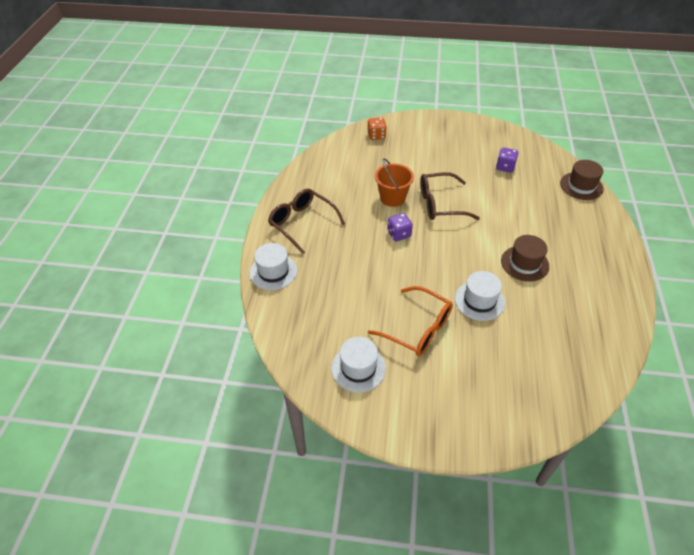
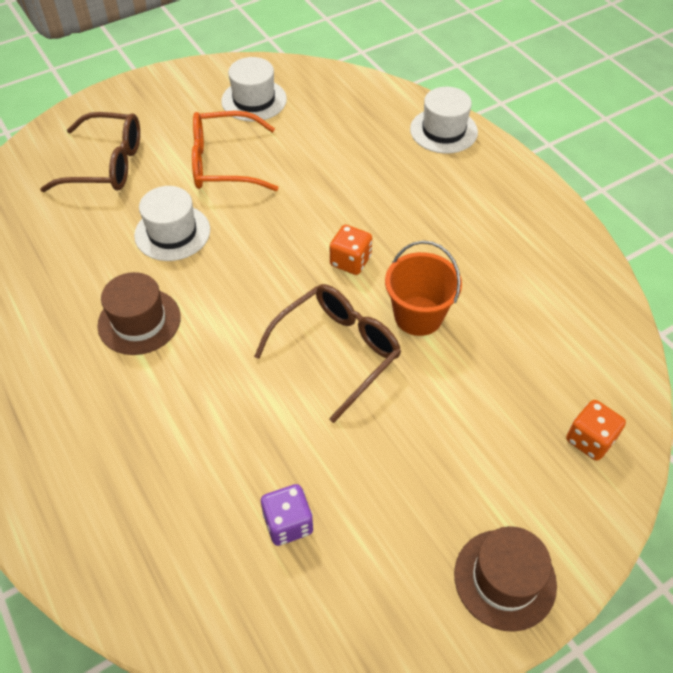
camera: 140 degrees right, 5 degrees up
(302, 223) = (489, 201): brown glasses -> brown glasses (107, 164)
(399, 234) = (350, 261): purple dice -> orange dice
(581, 186) = (107, 572): brown hat -> brown hat (505, 579)

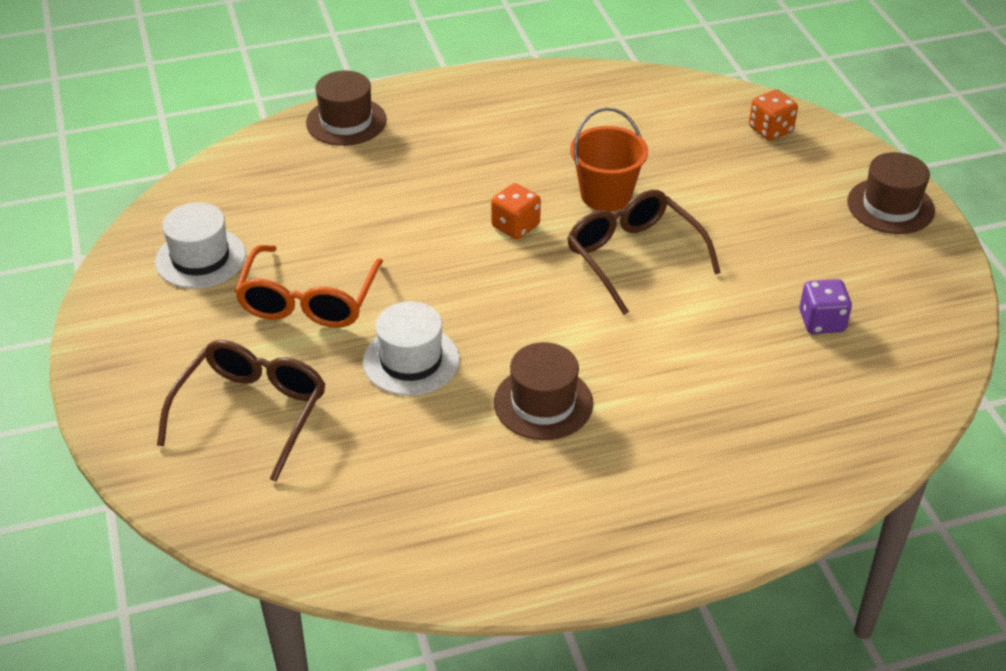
camera: 75 degrees left, 10 degrees down
(443, 131) = (346, 121): white hat -> brown hat

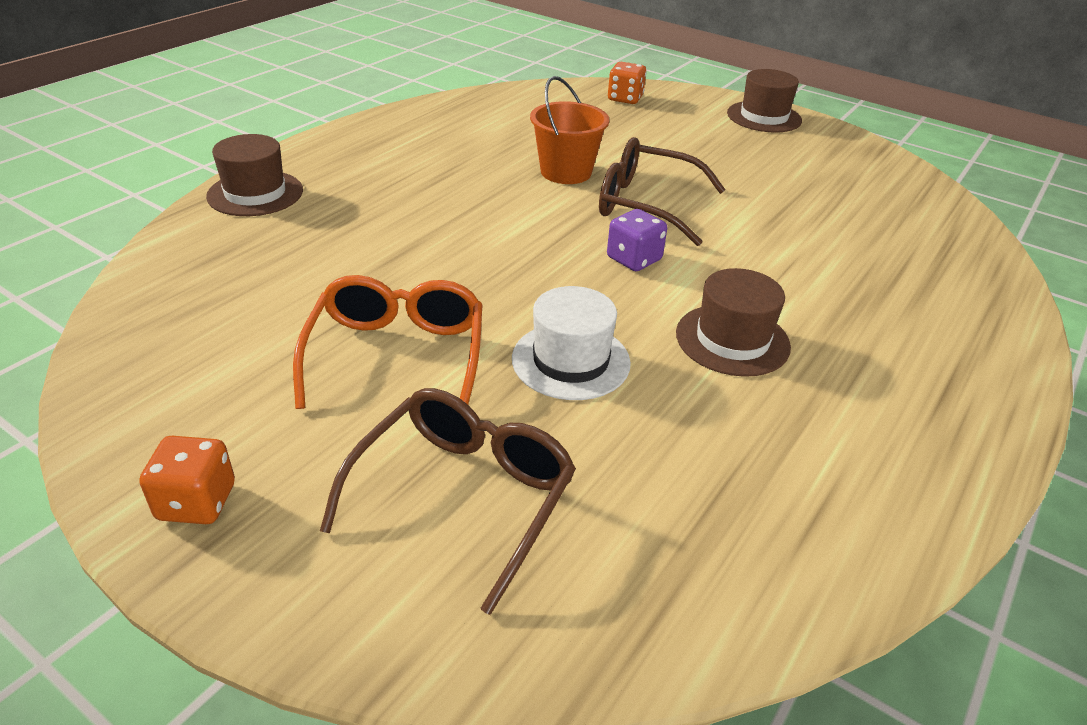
camera: 40 degrees left, 5 degrees down
(200, 258) = (215, 367): white hat -> none
(252, 411) = (464, 496): brown glasses -> brown glasses turned 45 degrees clockwise
(308, 301) = (397, 355): orange glasses -> orange glasses turned 150 degrees counterclockwise
(515, 226) = (522, 217): orange dice -> orange dice (196, 502)
(821, 322) = (830, 196): purple dice -> purple dice (634, 259)

